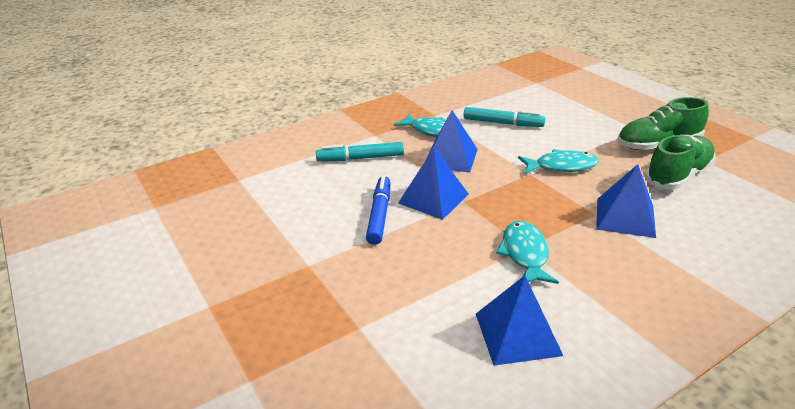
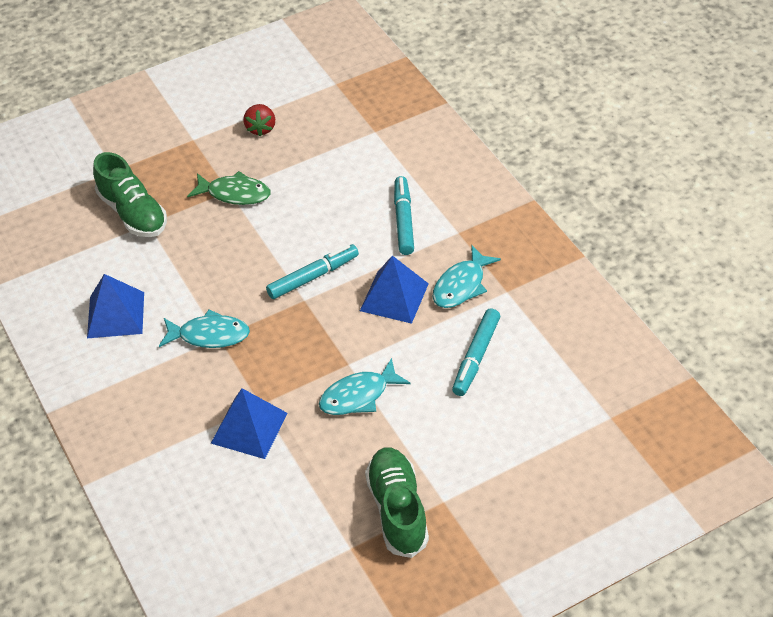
camera: 95 degrees right, 15 degrees up
(208, 251) = (261, 128): none -> red strawberry
(314, 259) = (234, 194): none -> green fish
(379, 215) = (292, 235): blue marker -> none
(433, 198) = (313, 276): blue pyramid -> turquoise marker
(561, 166) = (358, 395): turquoise fish -> turquoise fish turned 60 degrees clockwise
(678, 176) = (320, 504): green shoe -> green shoe (133, 213)

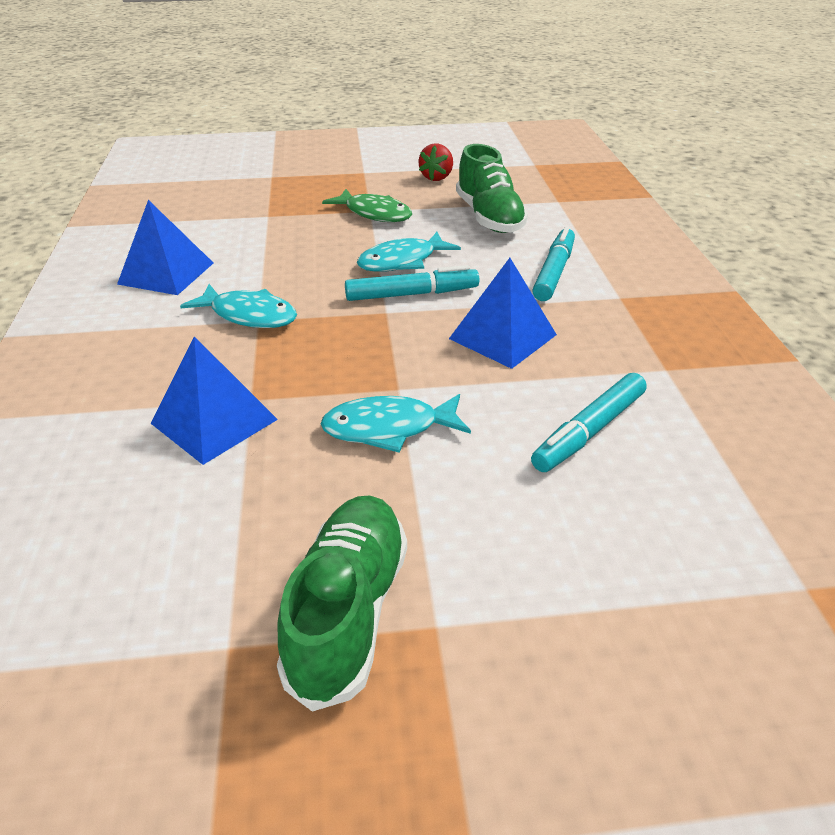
camera: 20 degrees right, 10 degrees down
(133, 213) = (260, 206): green shoe -> green shoe (489, 217)
(461, 285) = (602, 347): turquoise fish -> turquoise fish (402, 261)

